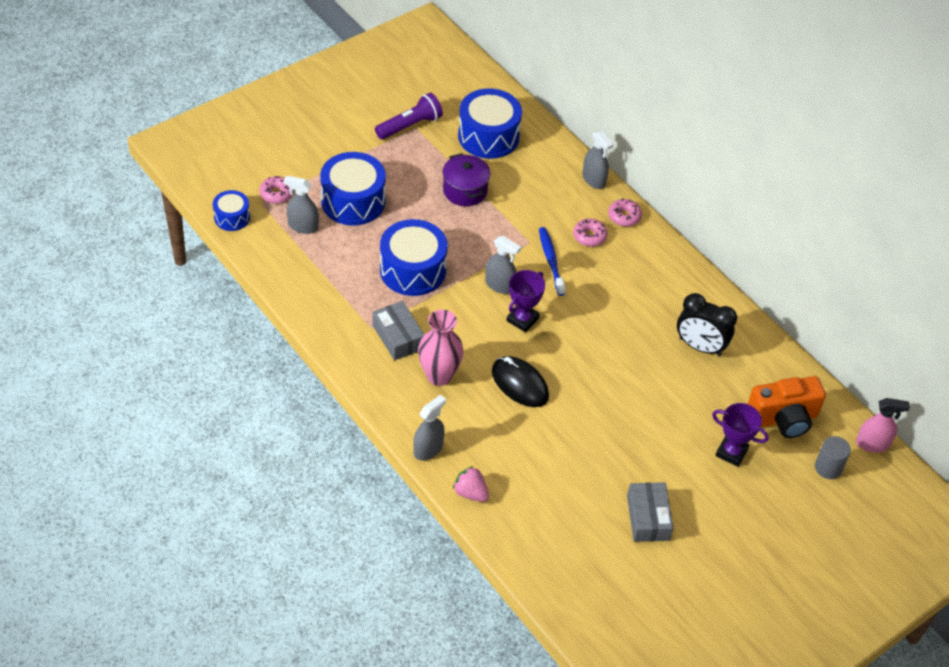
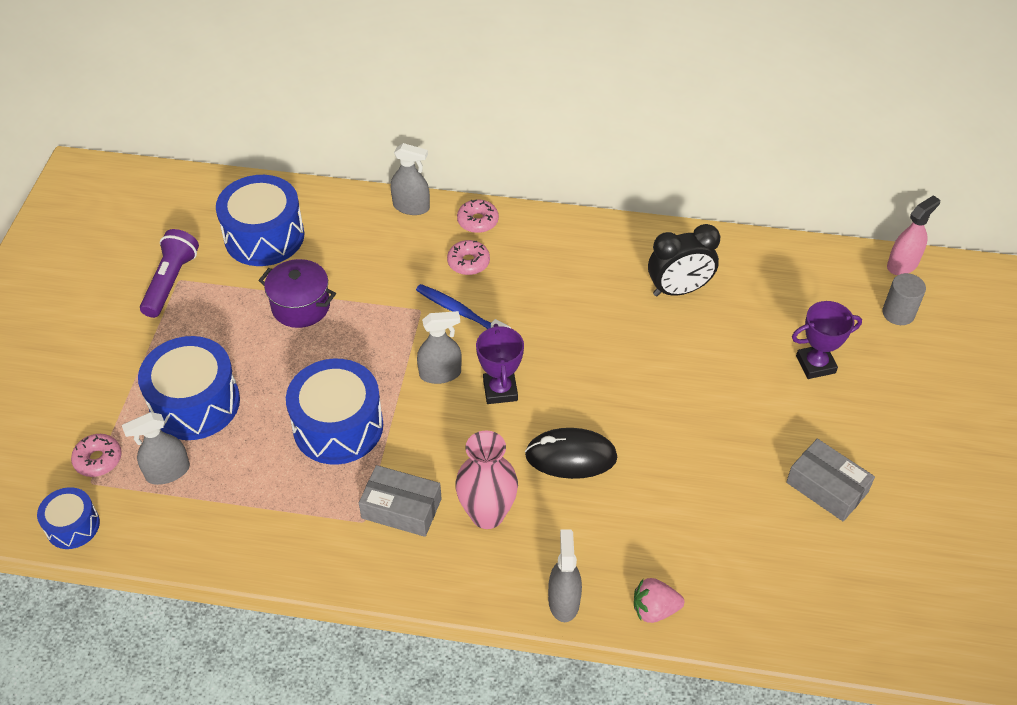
camera: 40 degrees left, 0 degrees up
(783, 419) = (816, 299): orange camera -> none

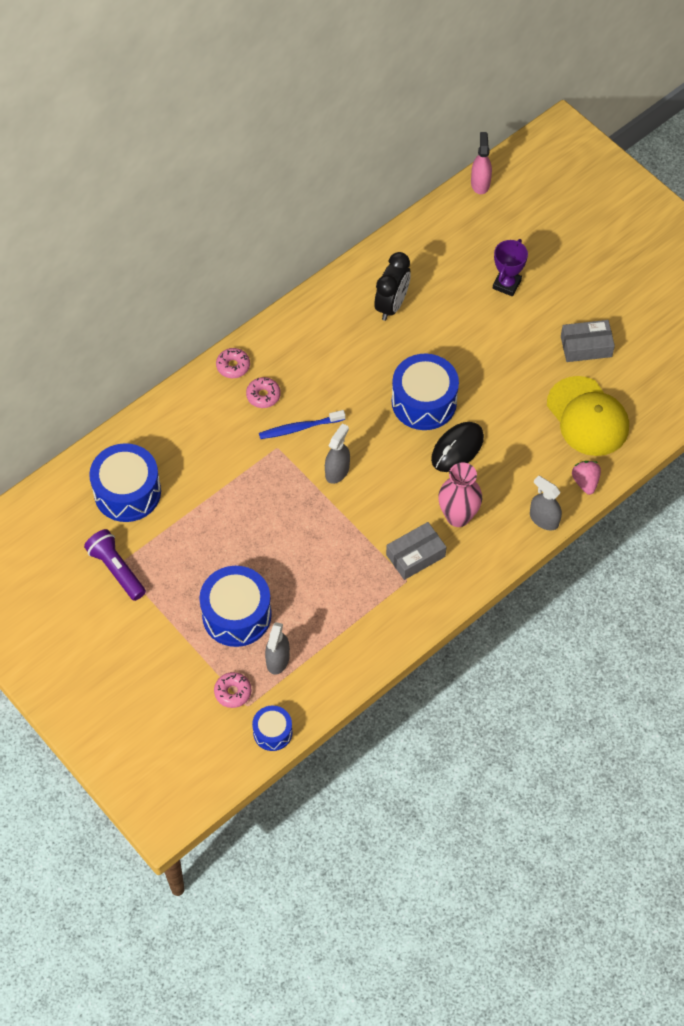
camera: 50 degrees left, 10 degrees up
(301, 306) = (211, 509): purple pot -> none
(338, 426) = (327, 550): blue drum -> blue drum (424, 402)
(411, 207) = (183, 393): grey spray bottle -> none
(500, 390) = (378, 449): purple trophy -> none
(654, 609) = (585, 482): pink strawberry -> pink strawberry turned 135 degrees clockwise
(740, 552) = (587, 417): none -> yellow cap
(898, 313) = (510, 216): grey cylinder -> none

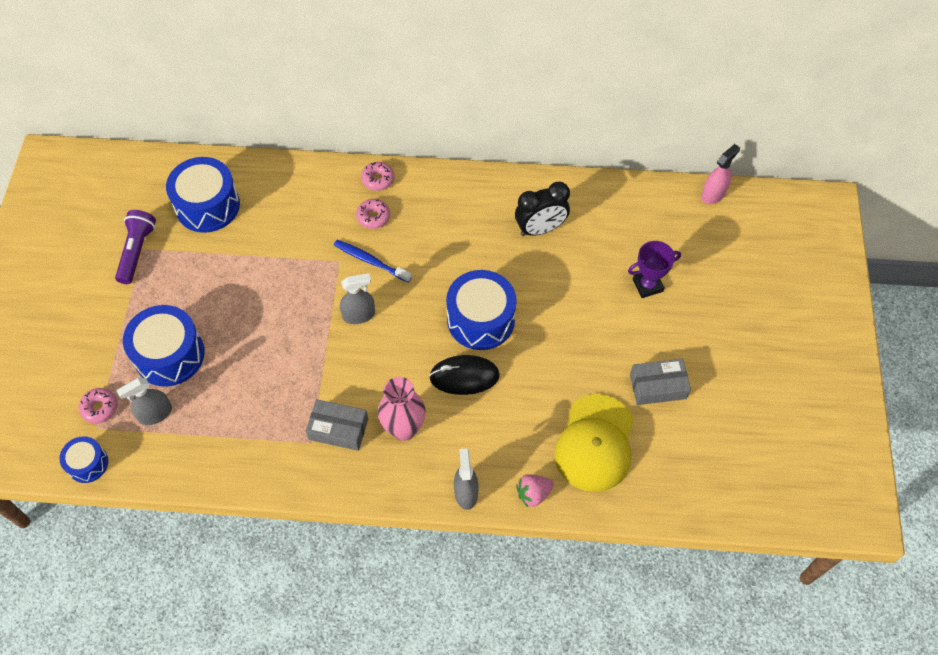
camera: 45 degrees right, 0 degrees up
(585, 482) = (533, 494): pink strawberry -> pink strawberry turned 150 degrees counterclockwise
(586, 346) = (658, 386): grey box -> grey box turned 45 degrees counterclockwise

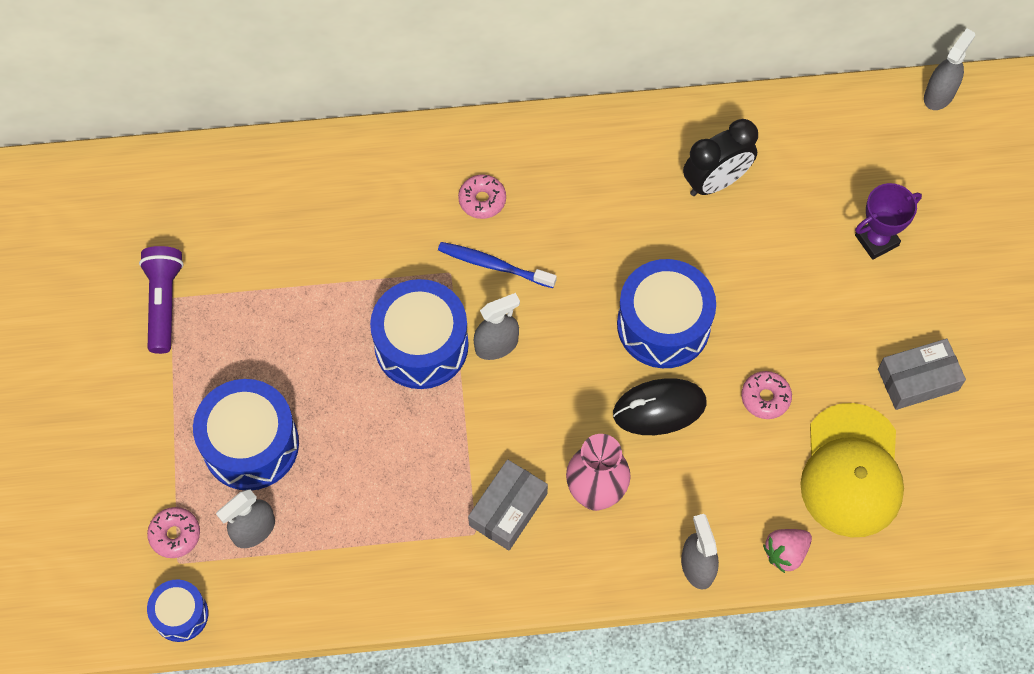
camera: 10 degrees left, 5 degrees up
(207, 205) = (245, 220): blue drum -> blue drum (421, 345)
(338, 429) = (508, 509): grey box -> grey box turned 60 degrees counterclockwise
(378, 179) = (475, 144): pink donut -> pink donut (765, 398)
(713, 194) = (939, 94): pink spray bottle -> grey spray bottle

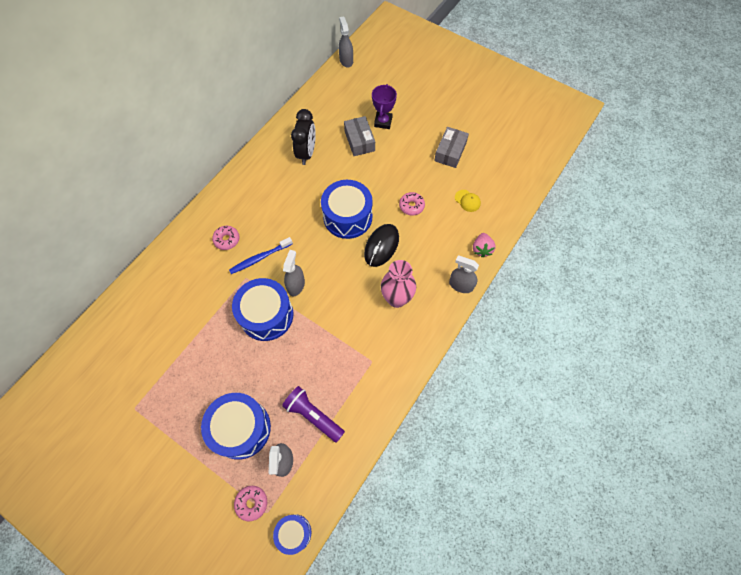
camera: 50 degrees left, 0 degrees up
(164, 303) = (133, 414): purple flashlight -> purple flashlight (313, 415)
(508, 509) = (373, 339): grey box -> grey box (359, 141)
(851, 471) = (467, 201): yellow cap -> yellow cap, size x0.40

